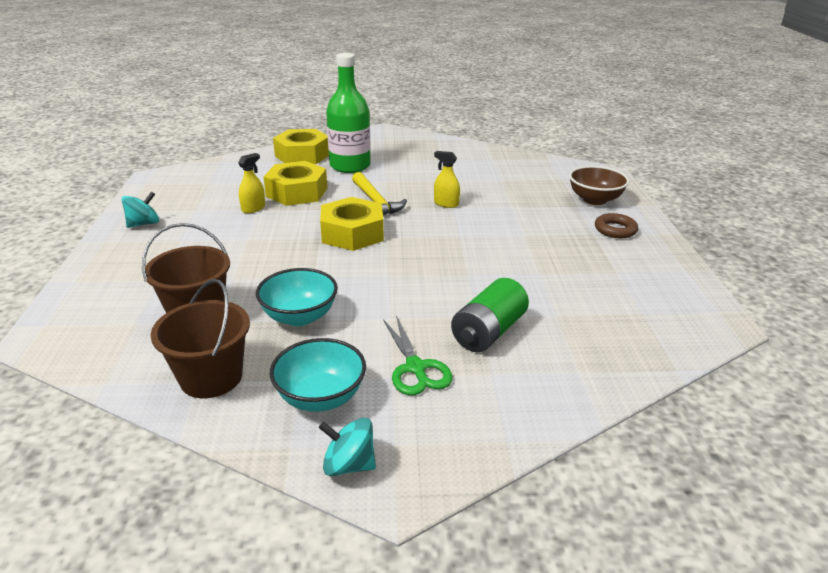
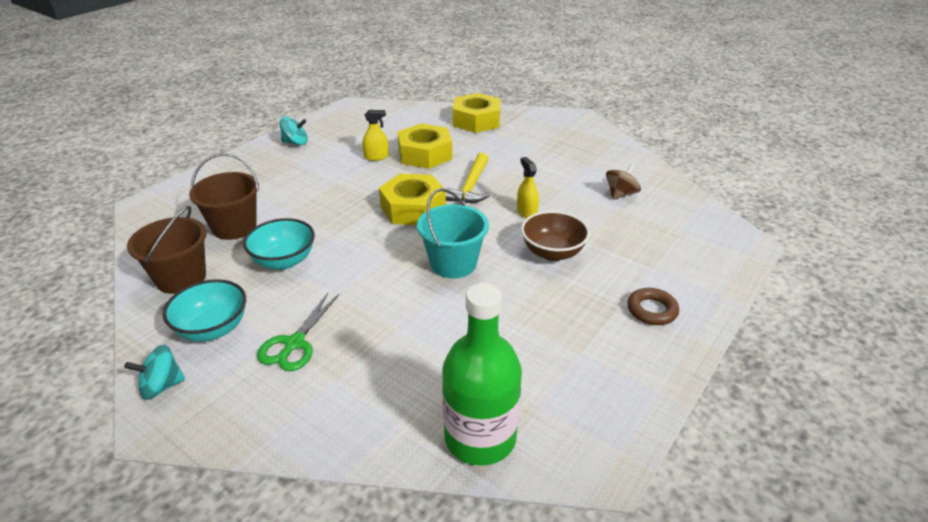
camera: 40 degrees right, 5 degrees up
(349, 465) = (162, 386): turquoise spinning top -> turquoise spinning top turned 75 degrees counterclockwise
(350, 166) = (499, 144): green bottle -> green bottle (480, 437)
(448, 257) = (453, 263): none -> turquoise bucket
(488, 332) = (384, 346): green battery -> none
(491, 170) = (620, 194): none -> brown spinning top
(594, 200) = (682, 268): brown bowl -> brown bowl (552, 252)

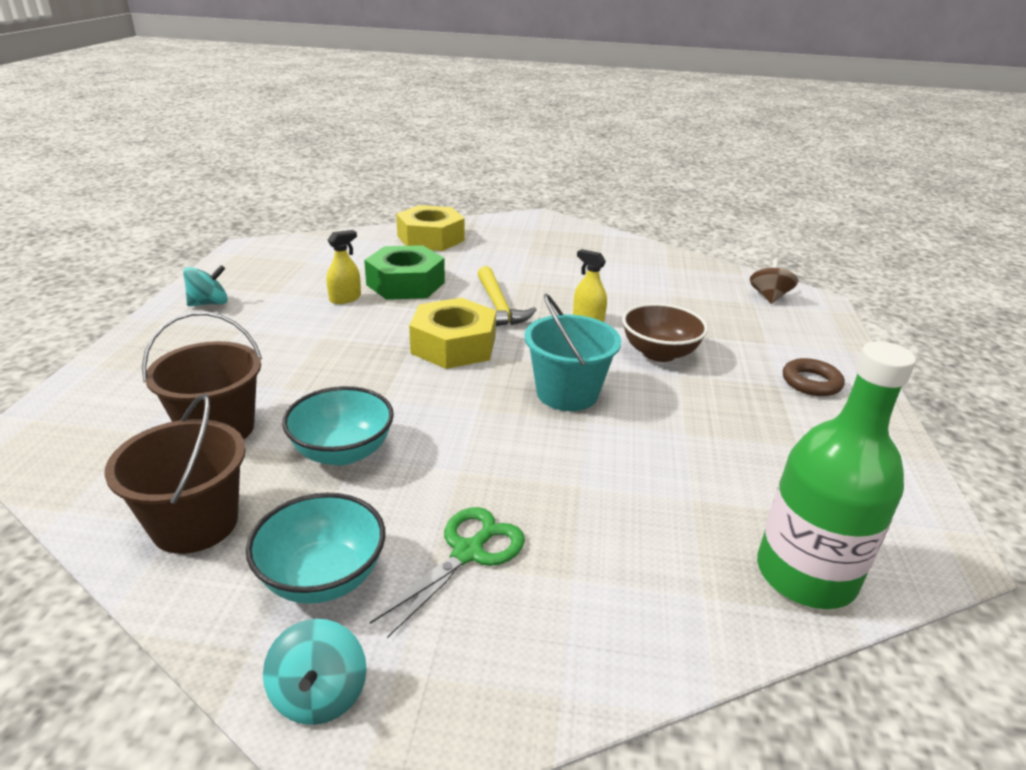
camera: 30 degrees left, 5 degrees down
(162, 386) = (319, 694): turquoise spinning top -> turquoise spinning top turned 45 degrees counterclockwise
(294, 343) = (468, 552): green scissors -> green scissors turned 135 degrees counterclockwise
(425, 154) = (405, 284): yellow nut -> green nut
(620, 194) = (661, 281): brown spinning top -> brown spinning top (769, 297)

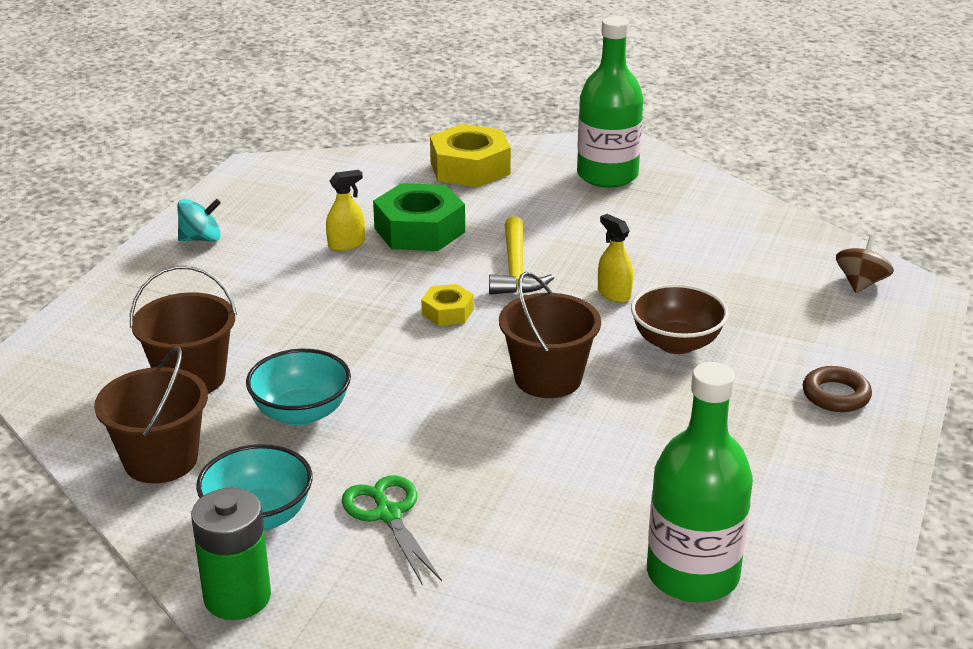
camera: 15 degrees right, 0 degrees up
(319, 694) = (237, 597): turquoise spinning top -> green battery
(454, 345) = (447, 312): yellow nut -> yellow nut, size x0.52
(468, 552) = (388, 514): green scissors -> green scissors turned 75 degrees counterclockwise
(539, 237) = (607, 175): none -> green bottle
(567, 393) = (548, 378): turquoise bucket -> brown bucket

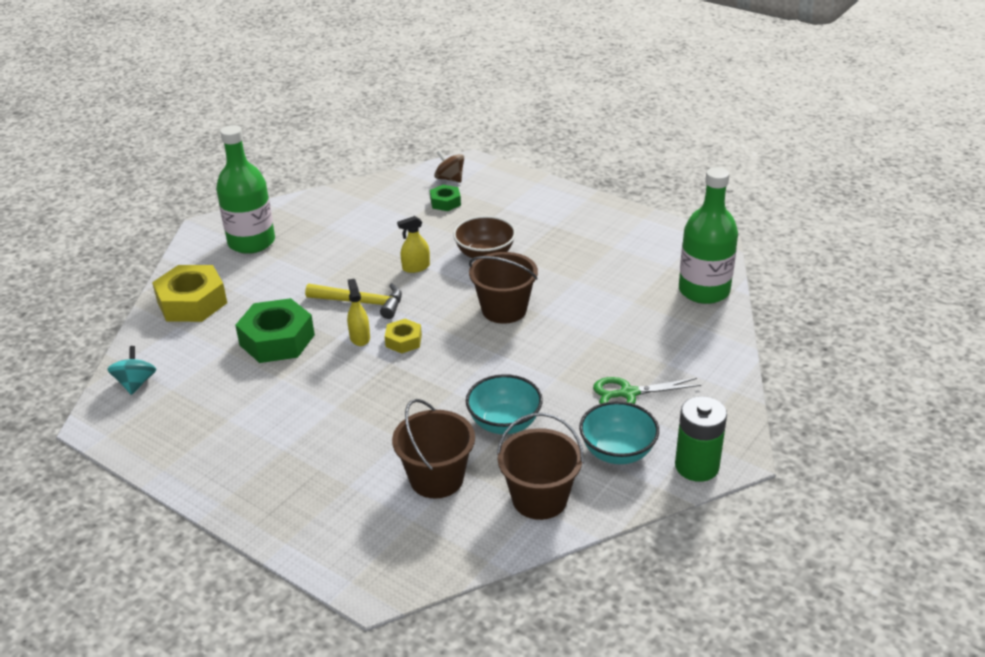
camera: 75 degrees left, 5 degrees up
(201, 239) = (214, 464): turquoise spinning top -> turquoise spinning top (136, 383)
(346, 244) = (276, 380): yellow spray bottle -> yellow spray bottle (360, 337)
(792, 290) = (445, 202): none -> green nut
(836, 395) = (560, 213): brown ring -> none

